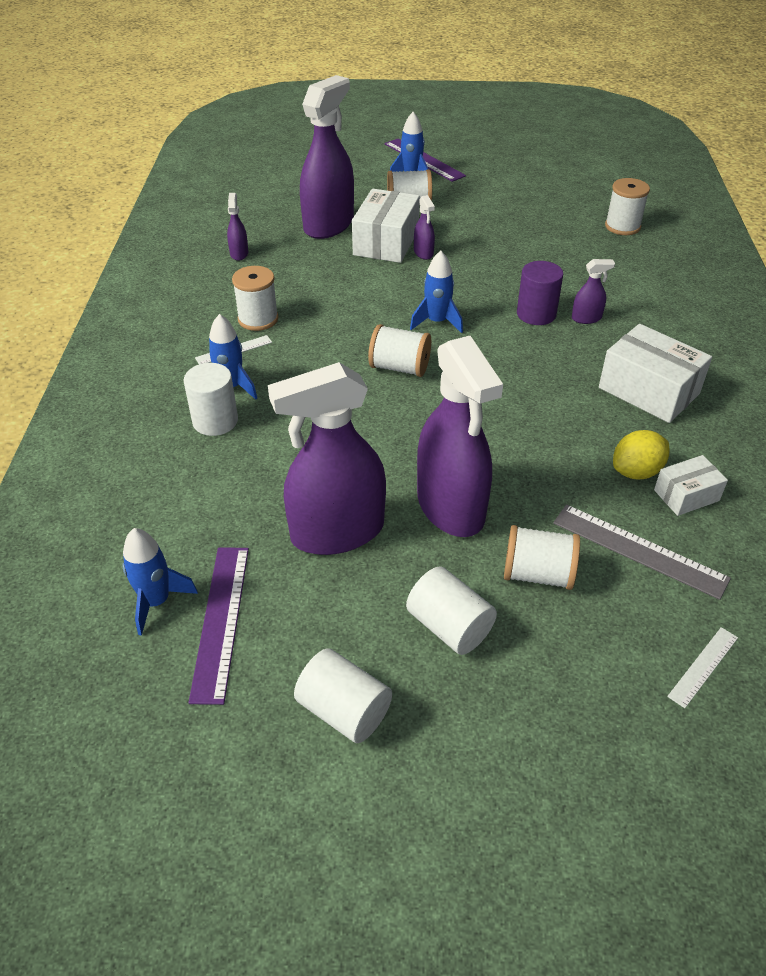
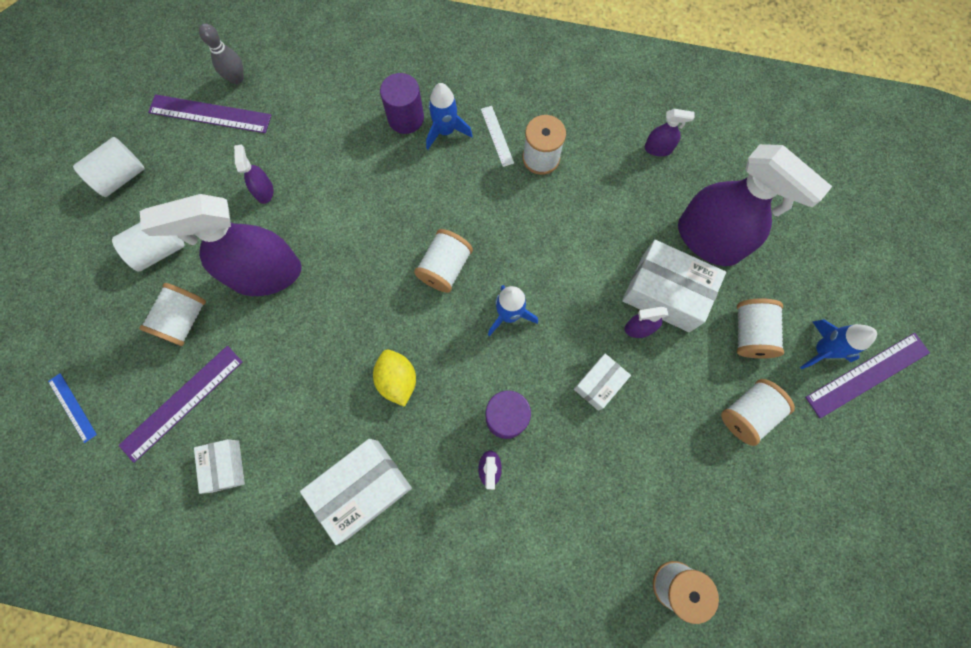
camera: 100 degrees right, 30 degrees up
(156, 602) = (237, 78): blue rocket -> grey bowling pin
(215, 421) = (406, 118): white cylinder -> purple cylinder
(337, 532) = (264, 191): purple spray bottle -> purple spray bottle, size x0.42
(476, 203) = (747, 413): none -> white spool
(482, 269) = (599, 384): none -> white box
(636, 472) = (263, 434): yellow lemon -> yellow lemon (397, 380)
(639, 550) = (182, 403): grey ruler -> purple ruler
(703, 666) = (72, 407): white ruler -> blue ruler

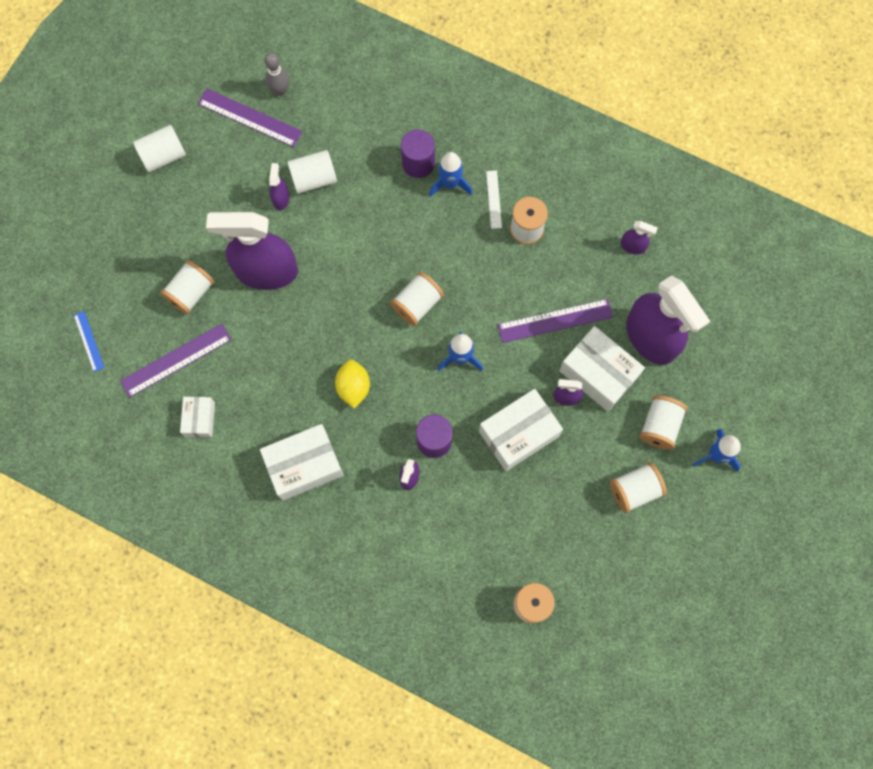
camera: 15 degrees right, 0 degrees up
(160, 249) = (183, 228): white cylinder -> white cylinder (314, 179)
(599, 384) = (518, 434): white box -> white box, size x1.77
(867, 374) = (747, 485): purple ruler -> purple ruler (555, 320)

